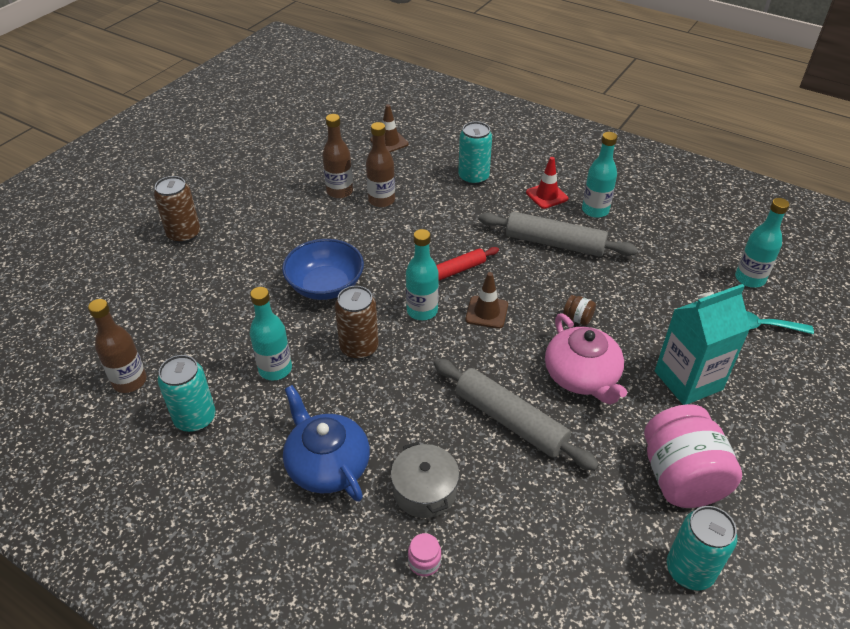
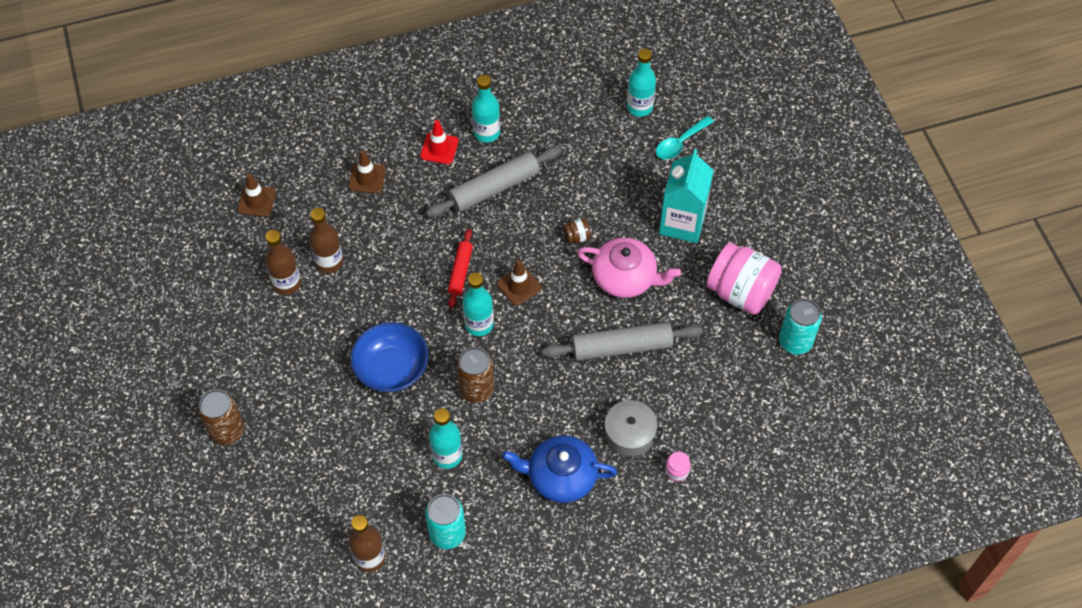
camera: 50 degrees left, 15 degrees up
(473, 177) = (367, 178): turquoise can -> brown traffic cone

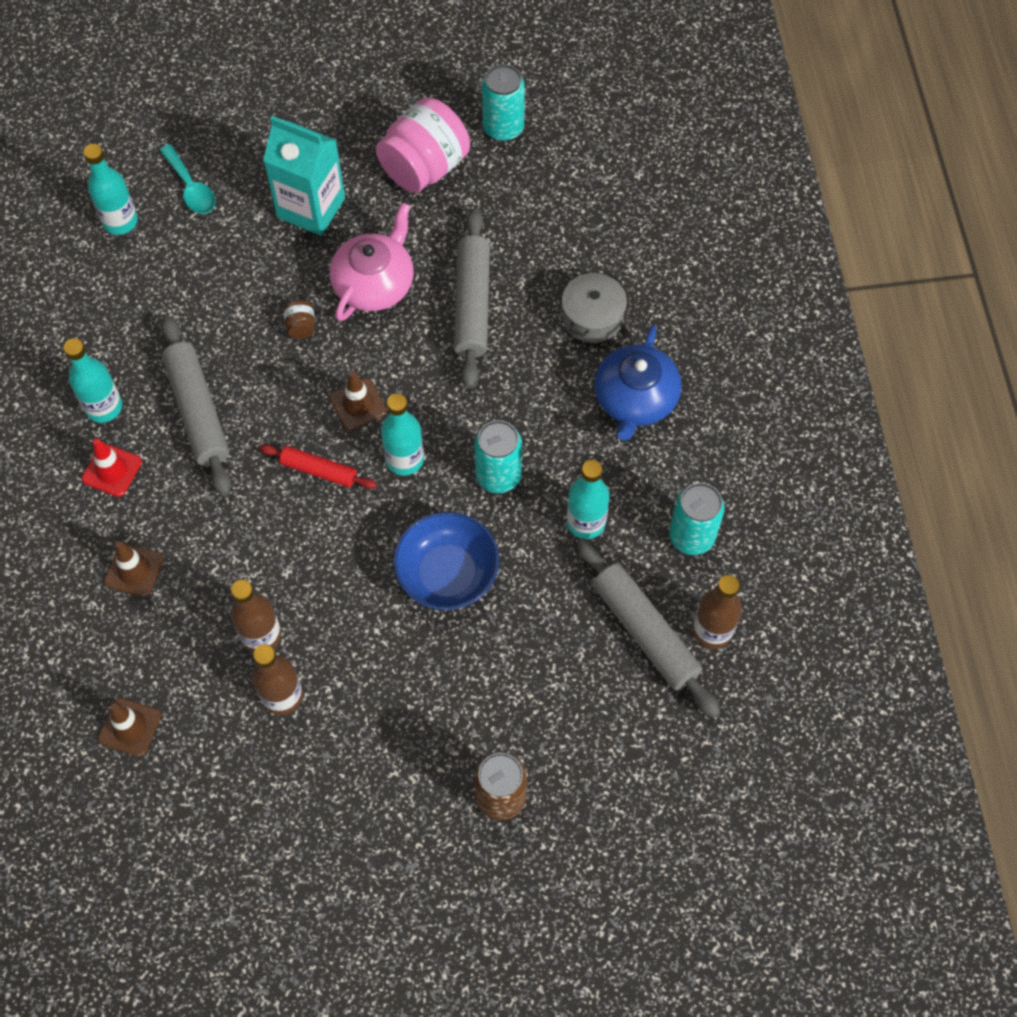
camera: 80 degrees left, 5 degrees up
(363, 510) = (645, 631): none -> grey rolling pin
(476, 389) = (498, 475): brown can -> turquoise can
(677, 470) = (647, 277): pink jar -> none

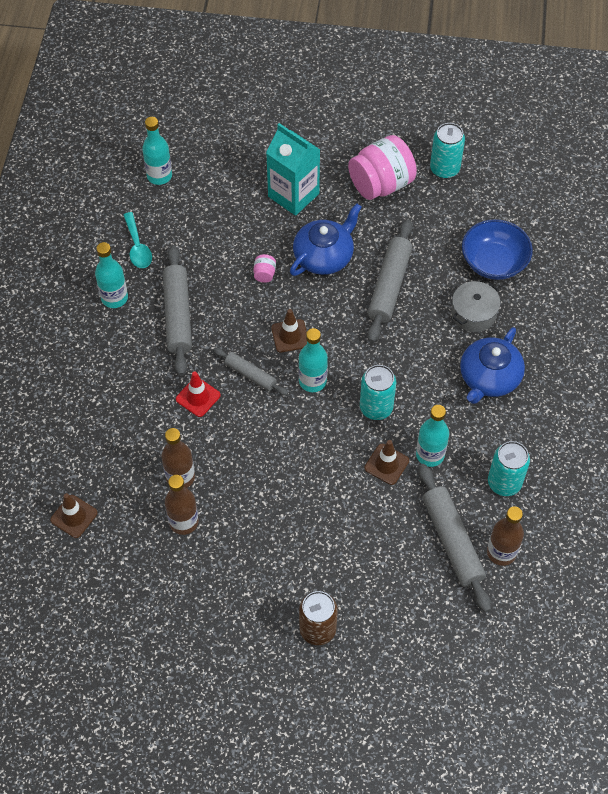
camera: 15 degrees right, 5 degrees down
(112, 470) = (108, 341): red traffic cone -> red traffic cone (198, 397)
(134, 570) = (105, 412): brown traffic cone -> brown traffic cone (386, 464)
(191, 188) = (214, 163): turquoise spoon -> turquoise spoon (137, 247)
(301, 327) = (264, 274): brown jar -> pink jar
(319, 470) = (250, 374): red rolling pin -> grey rolling pin
(375, 283) = (324, 256): pink teapot -> blue teapot
(447, 573) = (321, 466): blue bowl -> blue bowl (494, 262)

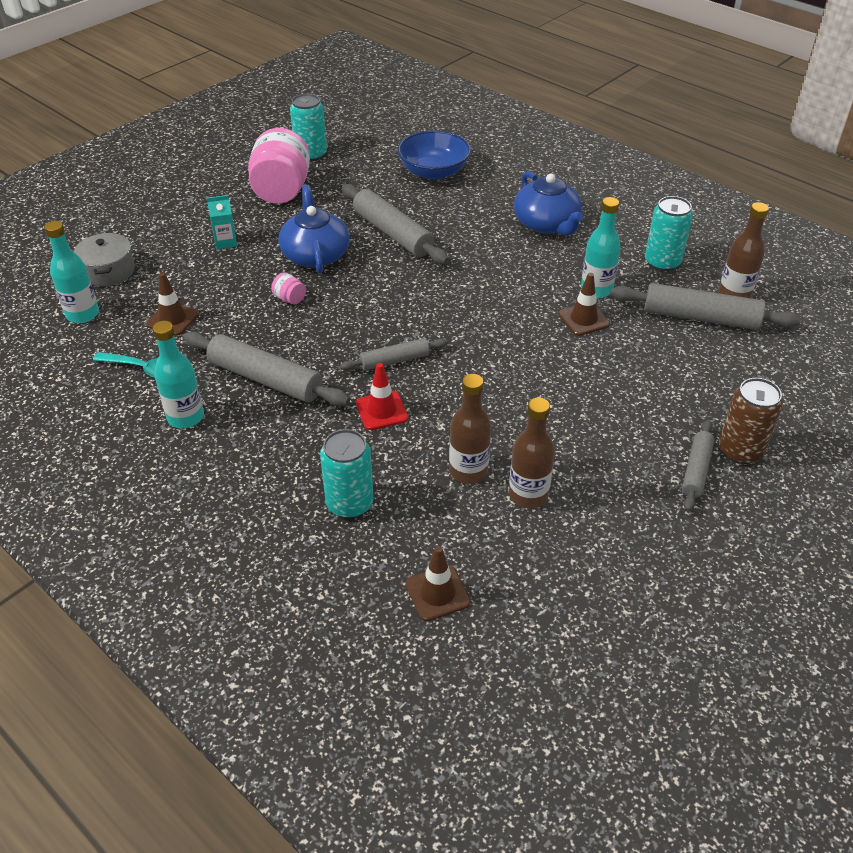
camera: 55 degrees left, 15 degrees down
(278, 610) = (696, 470): none -> grey rolling pin
(290, 336) = (379, 314): brown traffic cone -> brown traffic cone (173, 319)
(293, 195) = (225, 242): turquoise carton -> turquoise carton, size x0.48
(312, 381) = (445, 323): turquoise bottle -> none
(376, 407) = (515, 298): turquoise can -> turquoise can (350, 503)
(473, 314) = (473, 203): grey pot -> grey pot (108, 271)

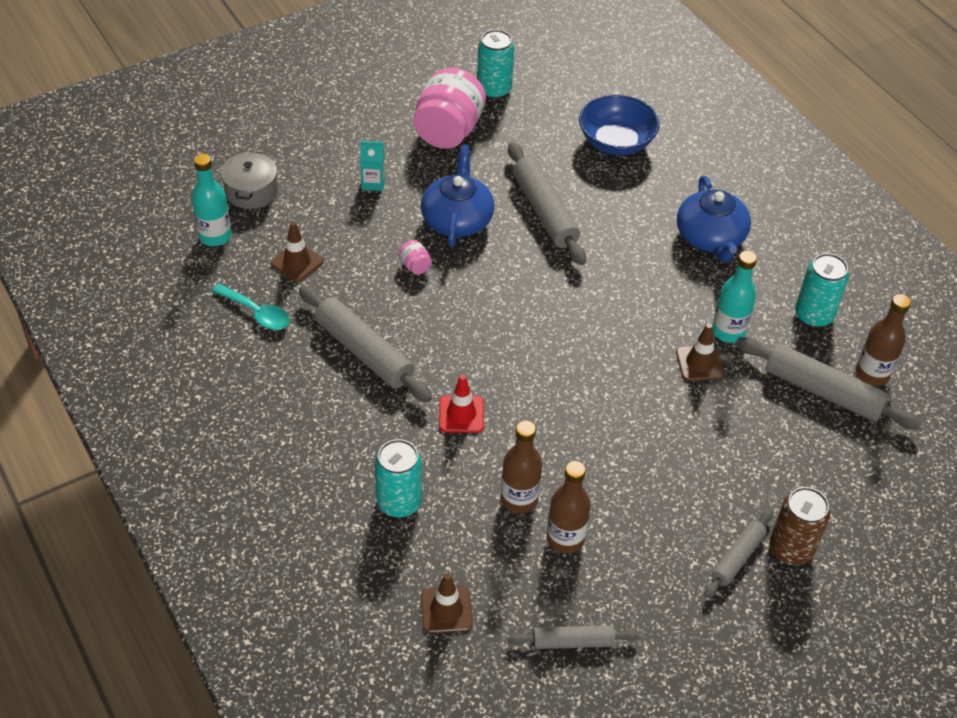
camera: 15 degrees right, 5 degrees up
(186, 417) = (279, 374): turquoise bottle -> none
(394, 360) = (492, 363): grey rolling pin -> grey rolling pin (572, 642)

